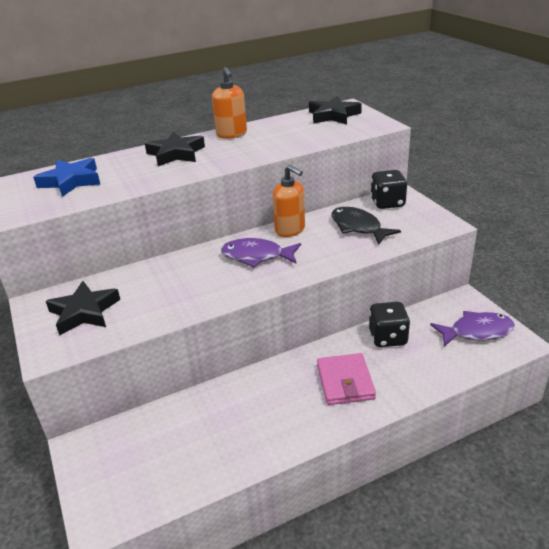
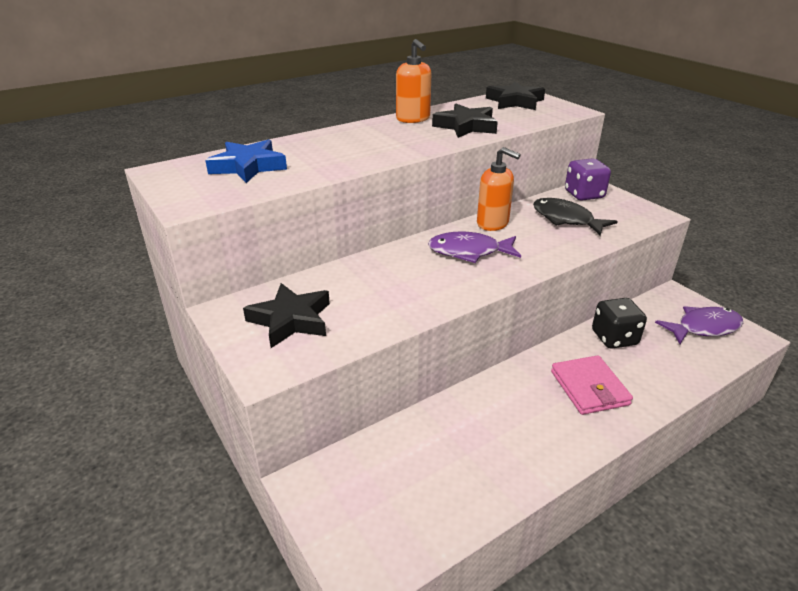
camera: 10 degrees left, 0 degrees up
(176, 154) = (360, 138): black star -> black star (466, 126)
(387, 203) = (584, 195): black dice -> purple dice

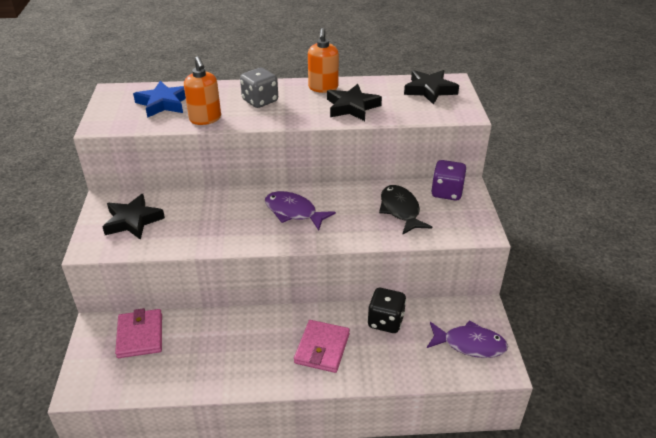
camera: 30 degrees right, 5 degrees up
(363, 141) = (260, 101): none -> grey dice
(376, 467) = (140, 335): none -> pink wallet
(493, 224) = (339, 194): orange soap dispenser -> orange soap dispenser (205, 119)

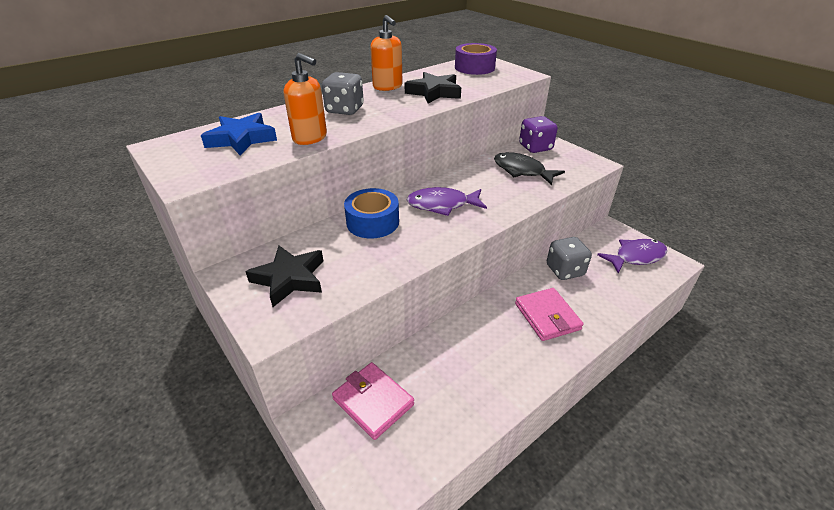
camera: 35 degrees left, 0 degrees up
(227, 203) = (372, 222): none -> blue tape
(385, 321) = (565, 270): black dice -> grey dice
(430, 90) = (474, 67): black star -> purple tape

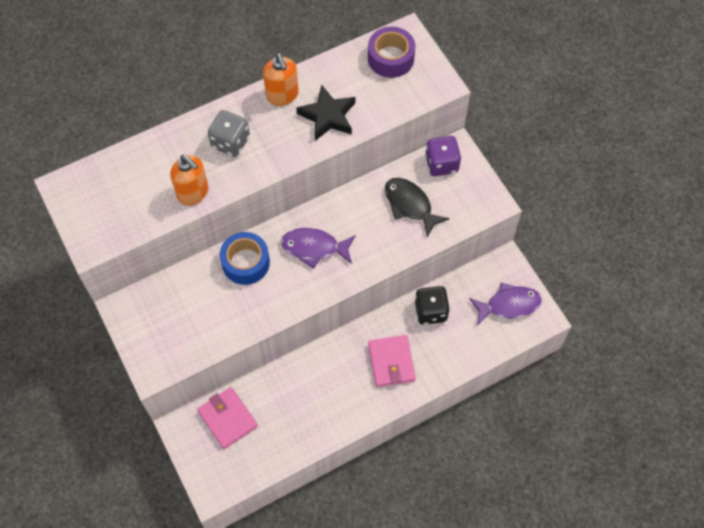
camera: 10 degrees right, 25 degrees up
(242, 139) = (133, 185): blue star -> none
(290, 278) = (169, 322): black star -> none
(565, 270) = (430, 311): grey dice -> black dice

